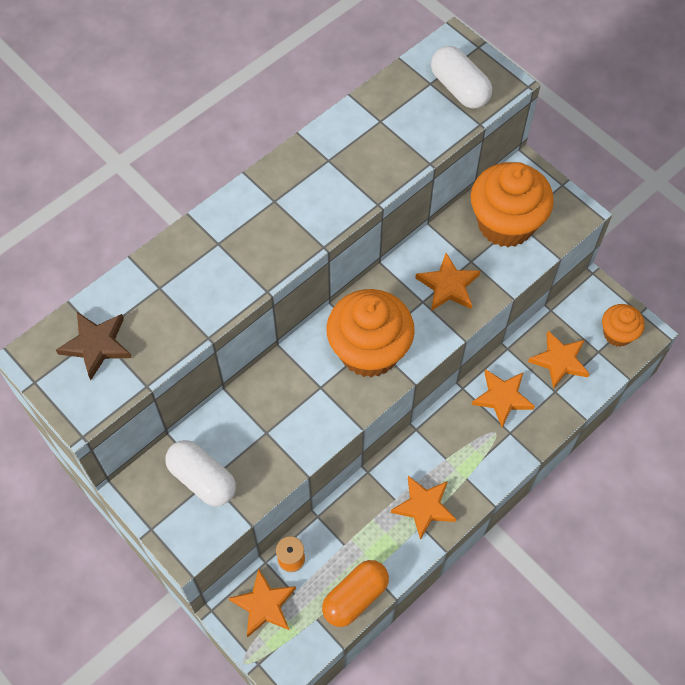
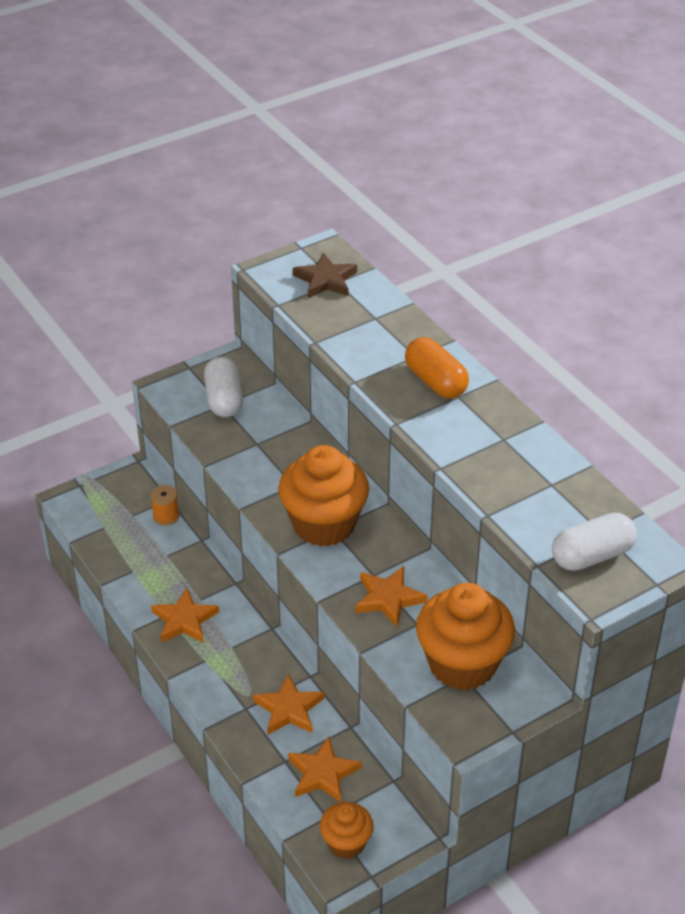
camera: 100 degrees right, 20 degrees down
(202, 479) = (223, 400): white capsule -> white capsule turned 60 degrees counterclockwise
(264, 605) = (129, 494): orange star -> none
(355, 597) = (113, 556): orange capsule -> orange capsule (435, 382)

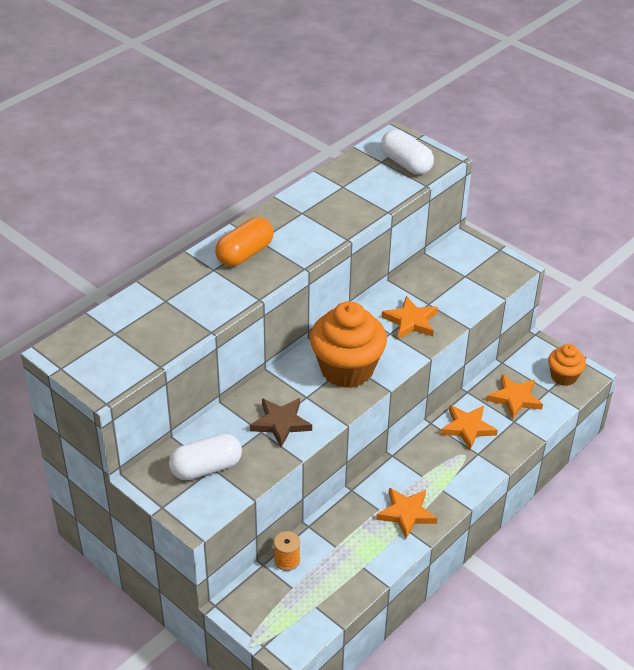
camera: 105 degrees left, 0 degrees up
(326, 280) = (114, 341): brown star -> brown star (281, 423)
(462, 664) = (455, 277): orange cupcake -> none

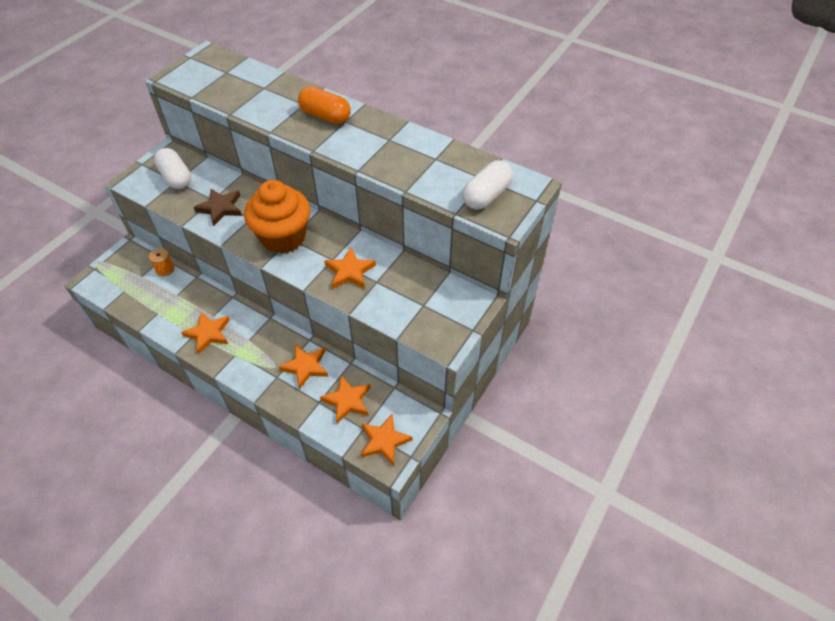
camera: 80 degrees right, 10 degrees up
(563, 376) = (384, 441): orange cupcake -> orange star

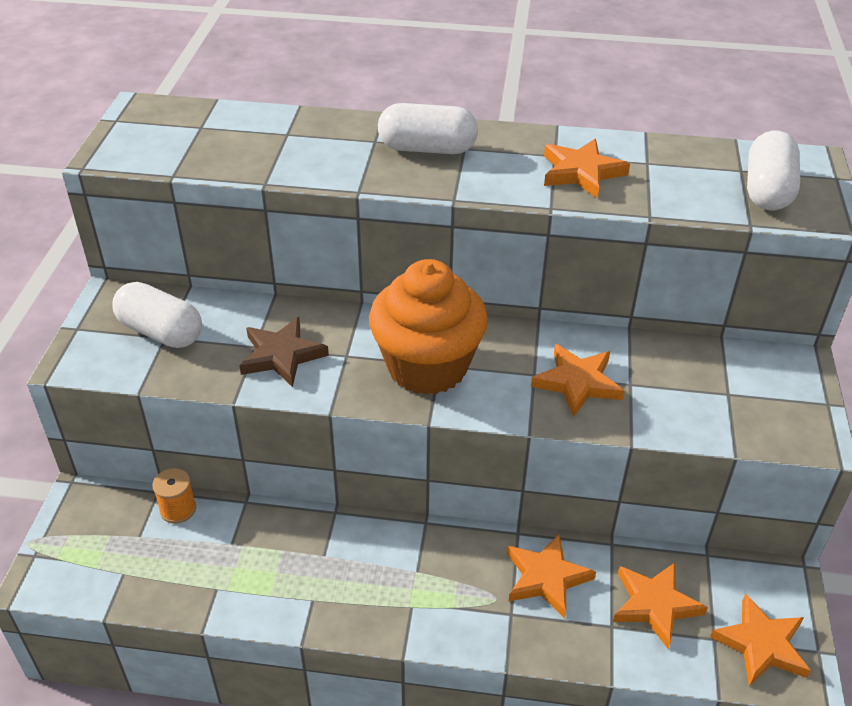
camera: 25 degrees left, 10 degrees down
(208, 333) = (338, 588): orange star -> orange star (581, 172)
(325, 116) = (427, 148): orange capsule -> white capsule

